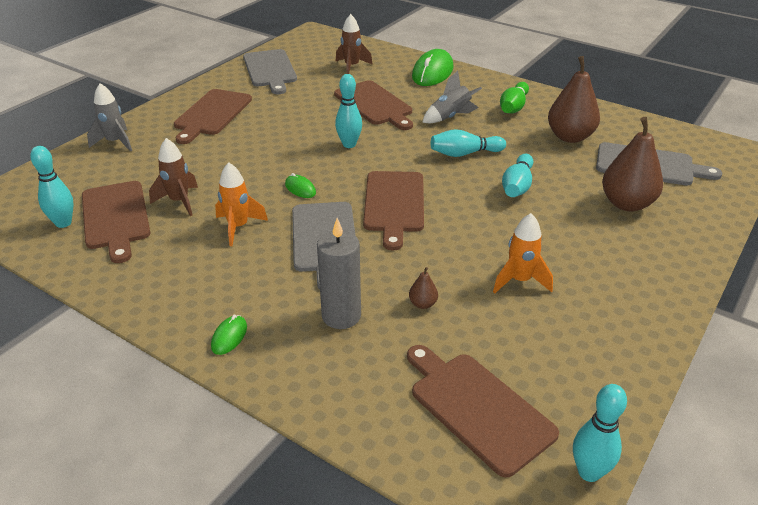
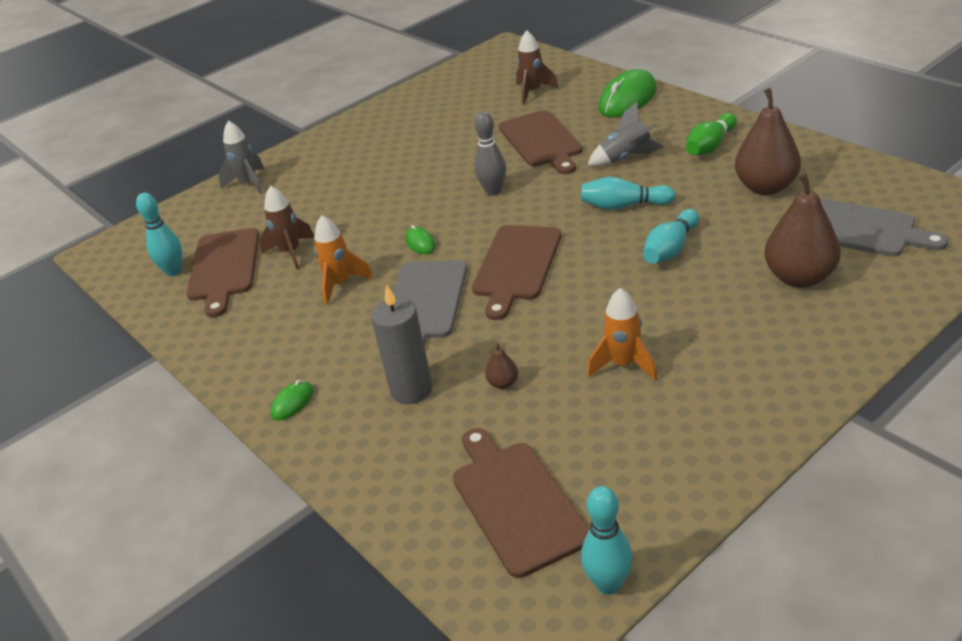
camera: 20 degrees right, 0 degrees up
(211, 114) = (356, 151): brown cutting board -> none
(270, 70) = (438, 96): grey cutting board -> none
(349, 144) = (493, 191): turquoise bowling pin -> grey bowling pin

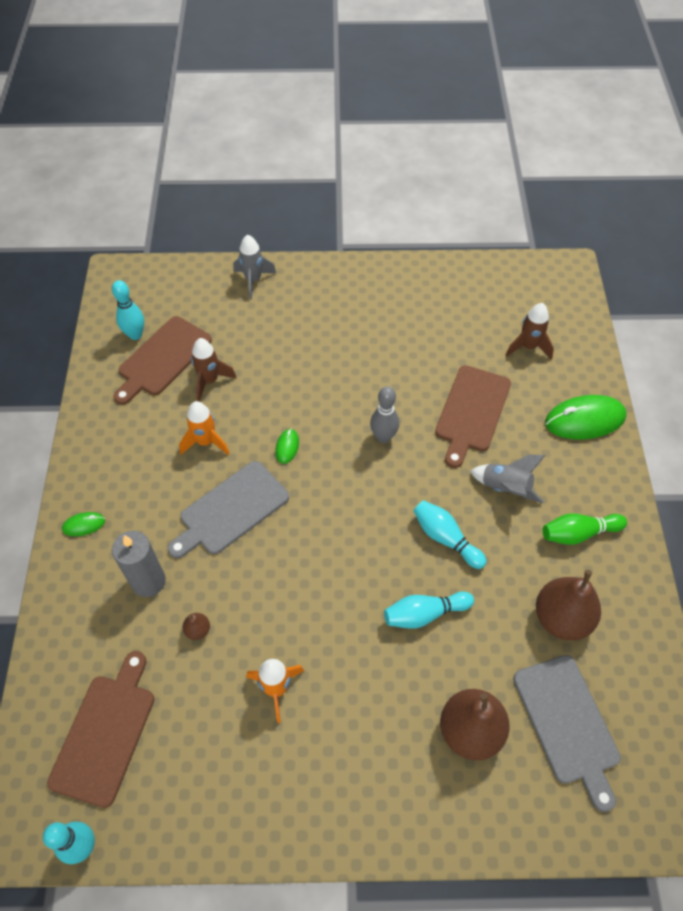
camera: 35 degrees right, 20 degrees up
(516, 266) = (316, 529): brown cutting board -> none

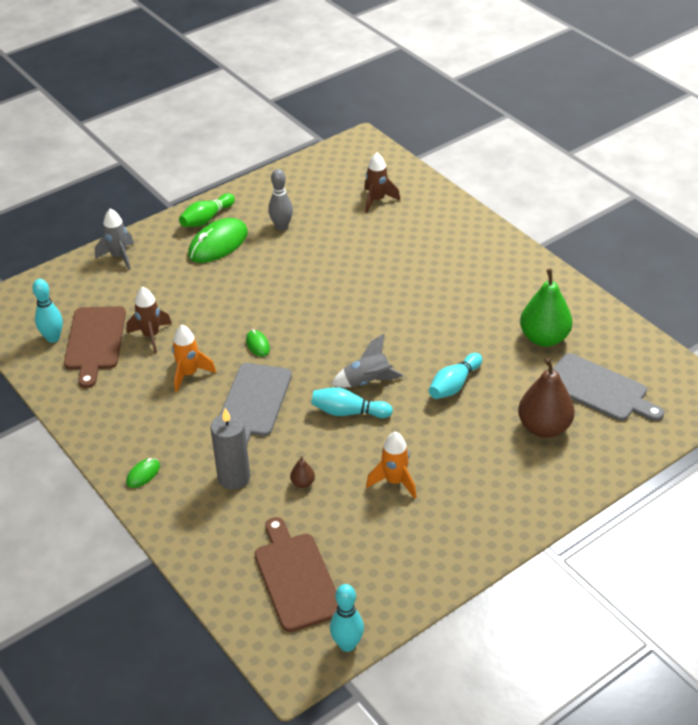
camera: 35 degrees left, 15 degrees down
(383, 437) = (325, 303): grey bowling pin -> grey bowling pin (281, 227)
(445, 538) = (427, 337): turquoise bowling pin -> turquoise bowling pin (348, 412)
(471, 412) = (374, 257): brown cutting board -> none
(505, 488) = (440, 288): grey rocket -> grey rocket (367, 382)
(561, 618) = (544, 338): brown pear -> green pear
(578, 533) = (512, 288): green bowling pin -> green bowling pin (206, 219)
(584, 420) = (456, 224): green mouse -> green mouse (218, 244)

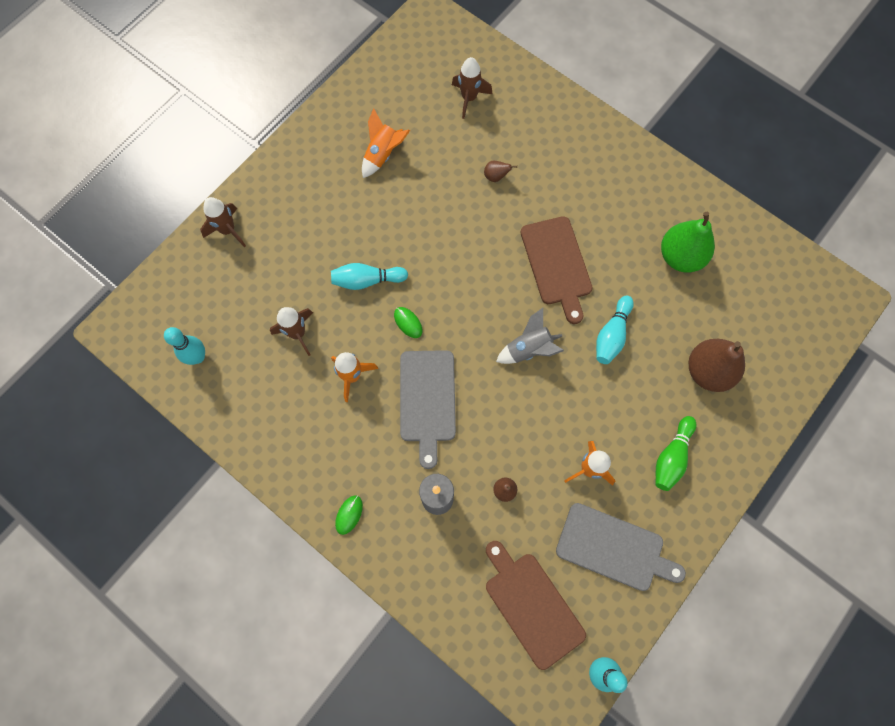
camera: 15 degrees left, 30 degrees up
(95, 341) = (242, 353): brown cutting board -> brown cutting board (557, 264)
(119, 257) = (228, 230): grey rocket -> brown rocket
(206, 219) = (302, 158): green bowling pin -> green bowling pin (671, 457)
(218, 244) = (325, 192): green mouse -> none
(281, 227) = (383, 155): grey bowling pin -> orange rocket
(348, 412) = (521, 392): turquoise bowling pin -> turquoise bowling pin (367, 280)
(382, 256) = (496, 176): none -> brown pear
(599, 389) = (746, 312): grey cutting board -> grey cutting board (614, 548)

